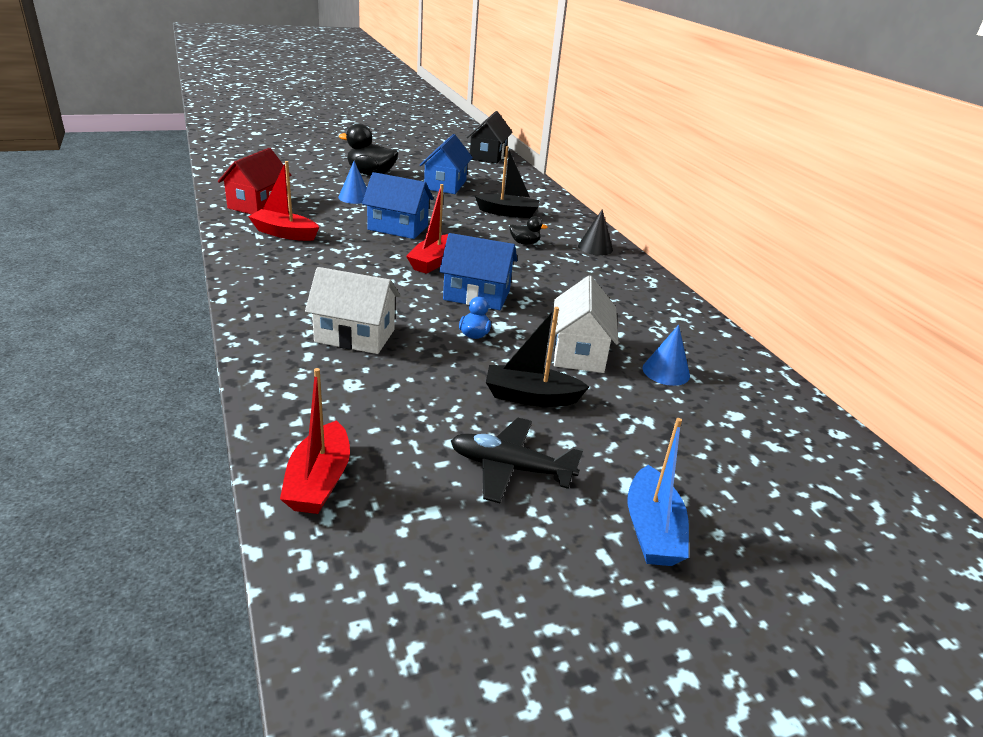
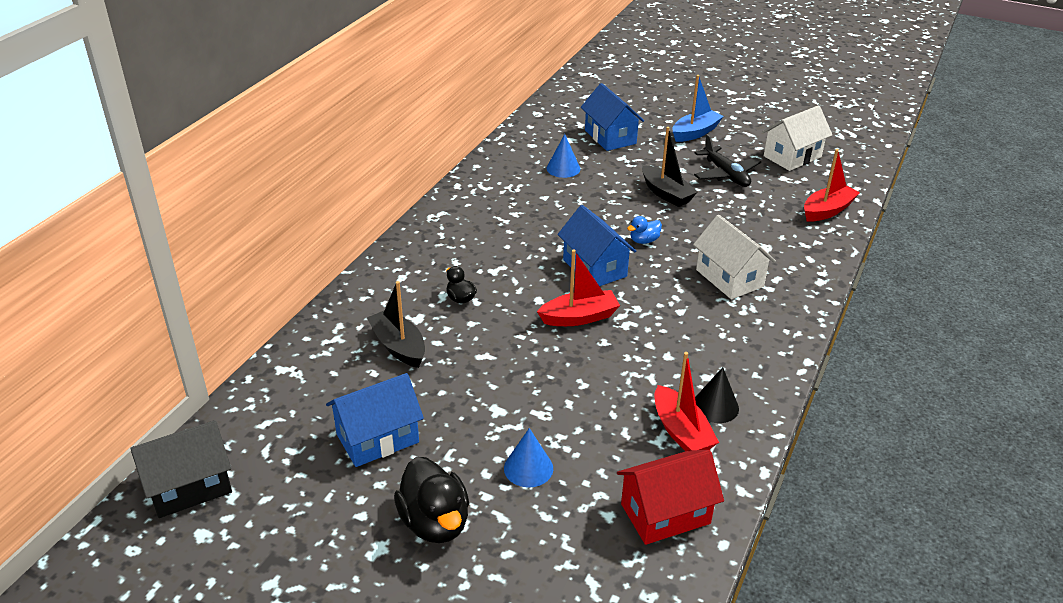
camera: 130 degrees left, 5 degrees up
(398, 228) = (550, 381): blue house -> blue house (610, 137)
(579, 352) = (594, 200): white house -> white house (792, 156)
(595, 247) = (409, 263): black cone -> black cone (715, 406)

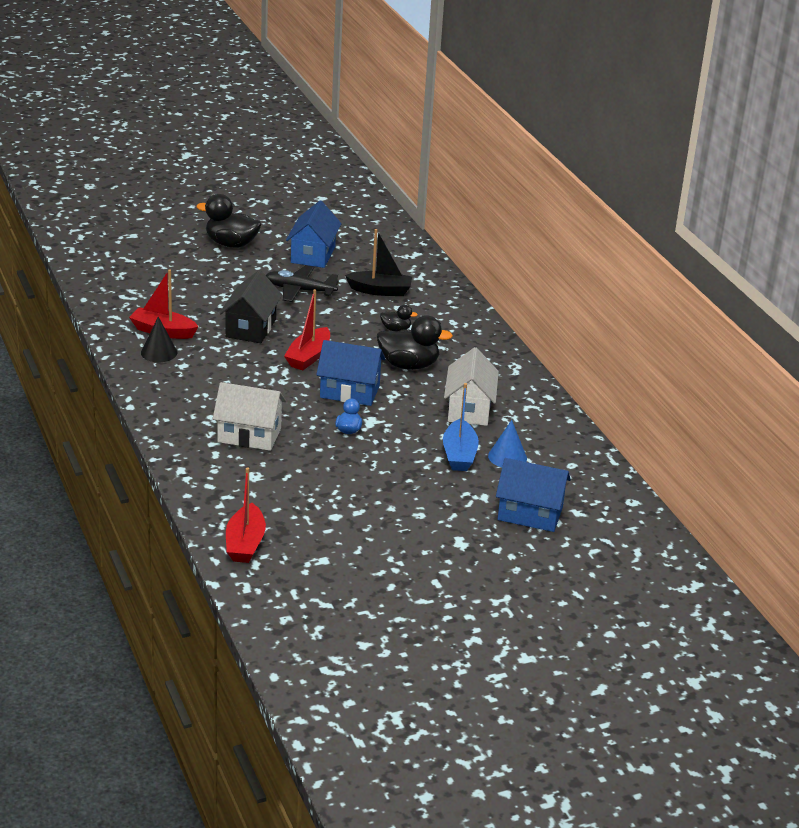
camera: 130 degrees right, 5 degrees down
(189, 487) = (359, 204): black house -> black house (250, 328)
(509, 262) = (409, 365): none -> black duck
(528, 468) = (220, 280): blue cone -> none
(665, 514) = (126, 296): red house -> none
(666, 194) = (394, 481): black boat -> none
(695, 133) = (471, 568): blue boat -> blue boat (459, 455)
(726, 174) = (376, 532): black plane -> black plane (300, 290)
(792, 156) = (347, 593): white house -> white house (469, 409)

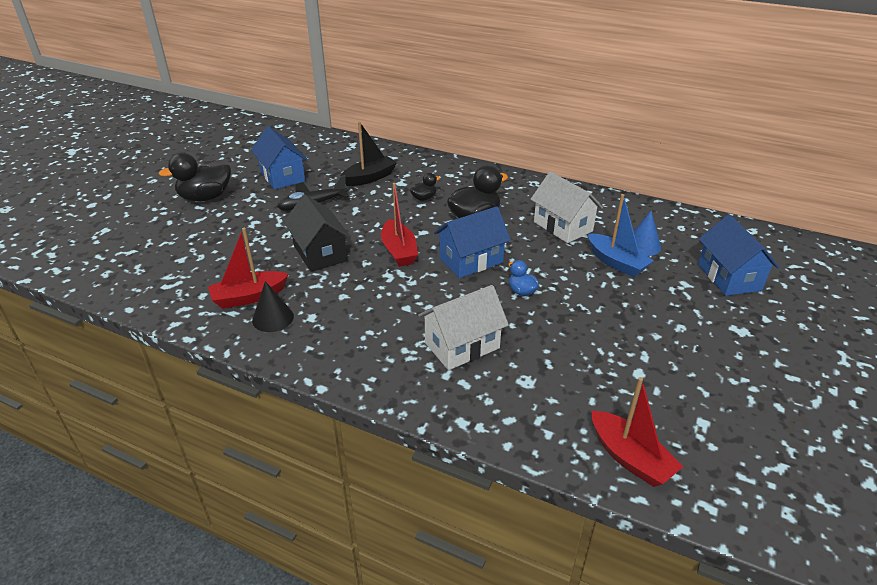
camera: 40 degrees left, 5 degrees up
(530, 514) = (729, 277): blue house -> blue house turned 75 degrees counterclockwise

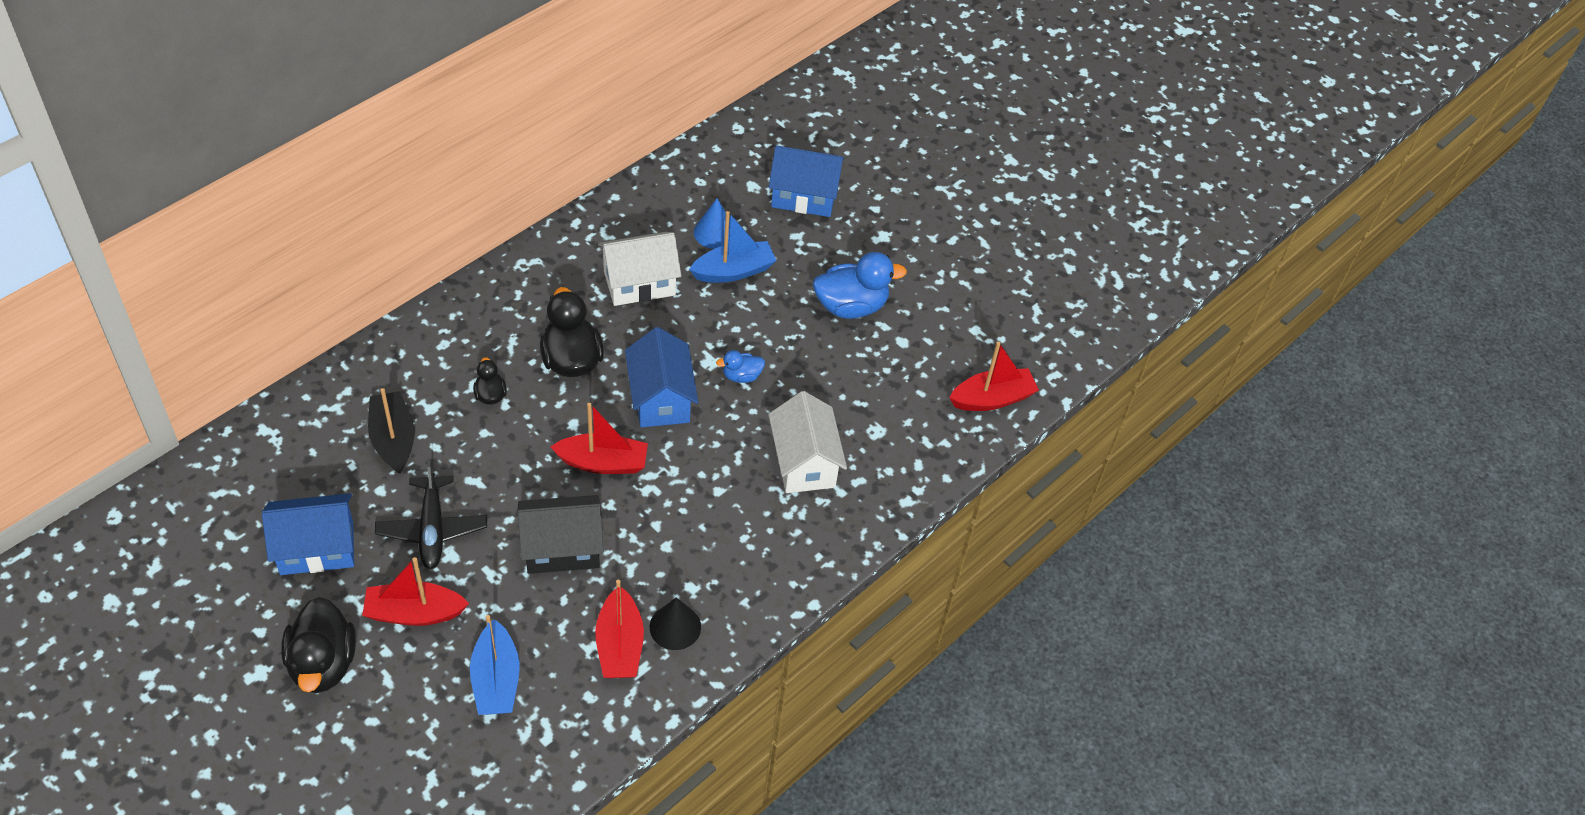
camera: 75 degrees left, 15 degrees up
(207, 255) = (496, 680): none -> blue boat
(249, 215) = (414, 613): none -> red boat
(646, 331) = (851, 306): none -> blue duck

